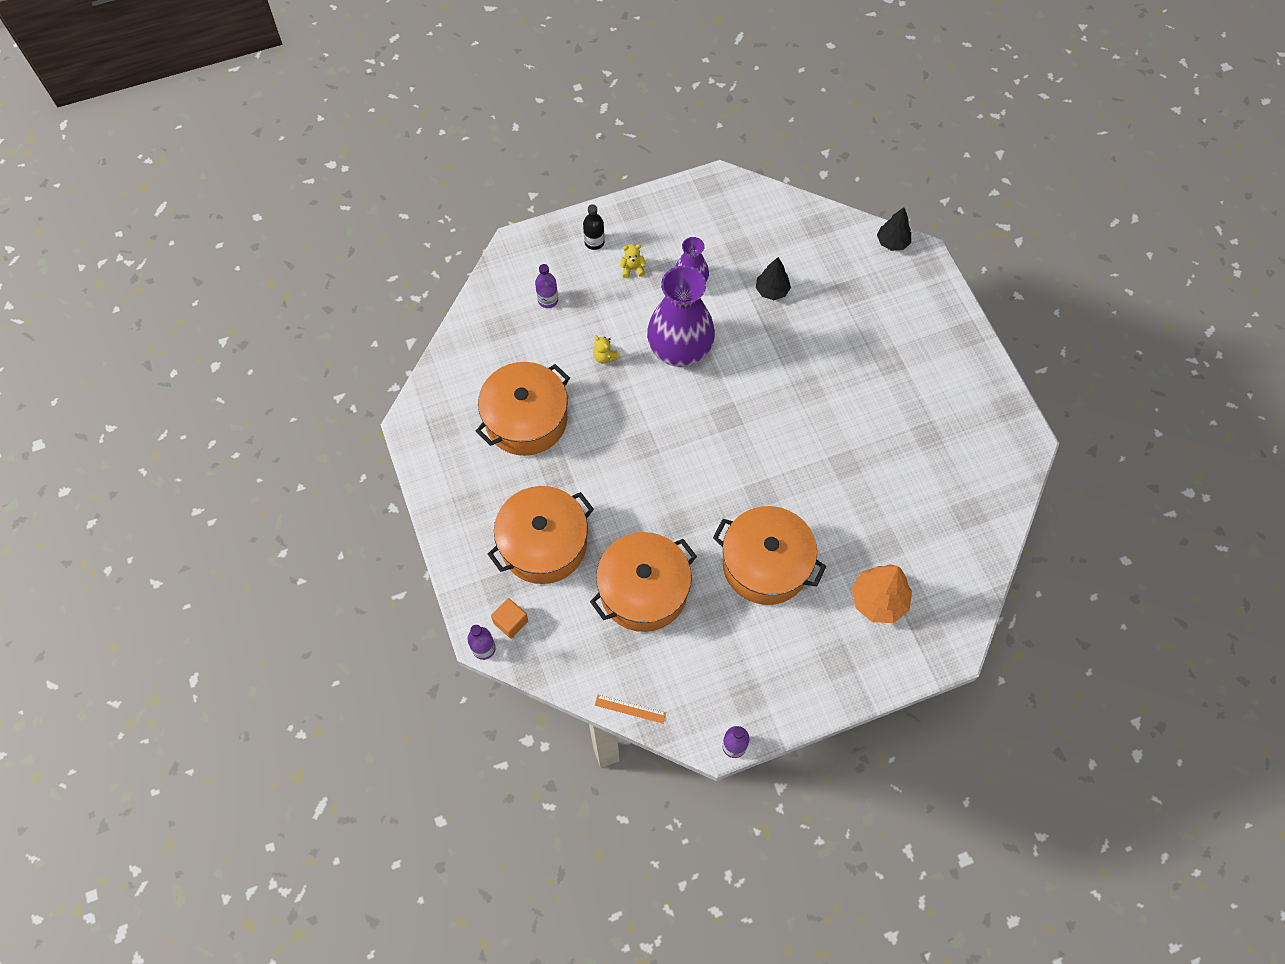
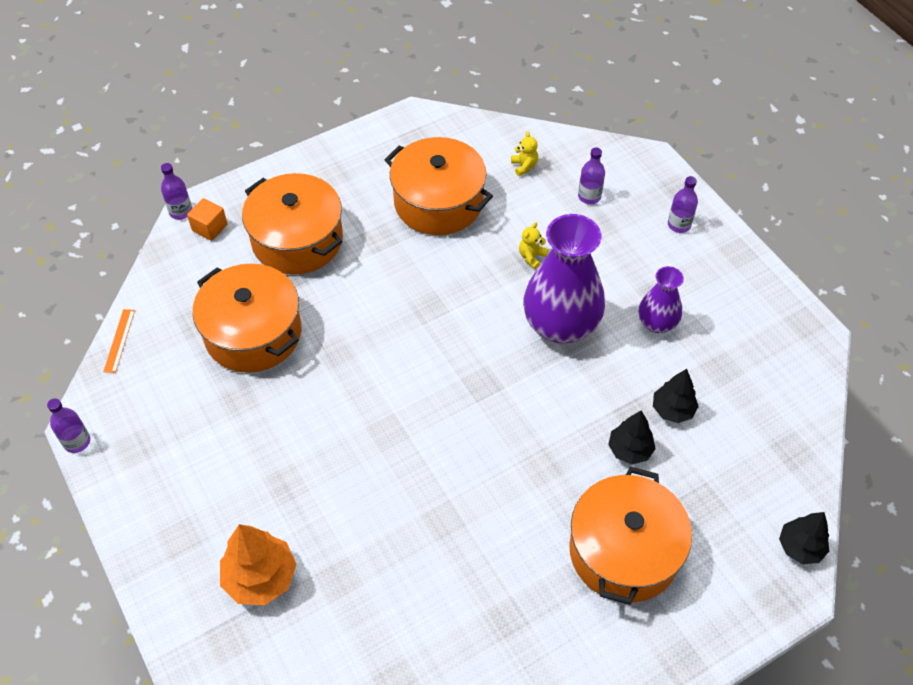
camera: 80 degrees right, 10 degrees down
(594, 242) = (679, 225): black bottle -> purple bottle
(632, 269) = (655, 265): yellow teddy bear -> yellow teddy bear (524, 166)
(766, 564) = (296, 447): orange pot -> orange pot (624, 551)
(802, 327) = (629, 450): none -> black tree

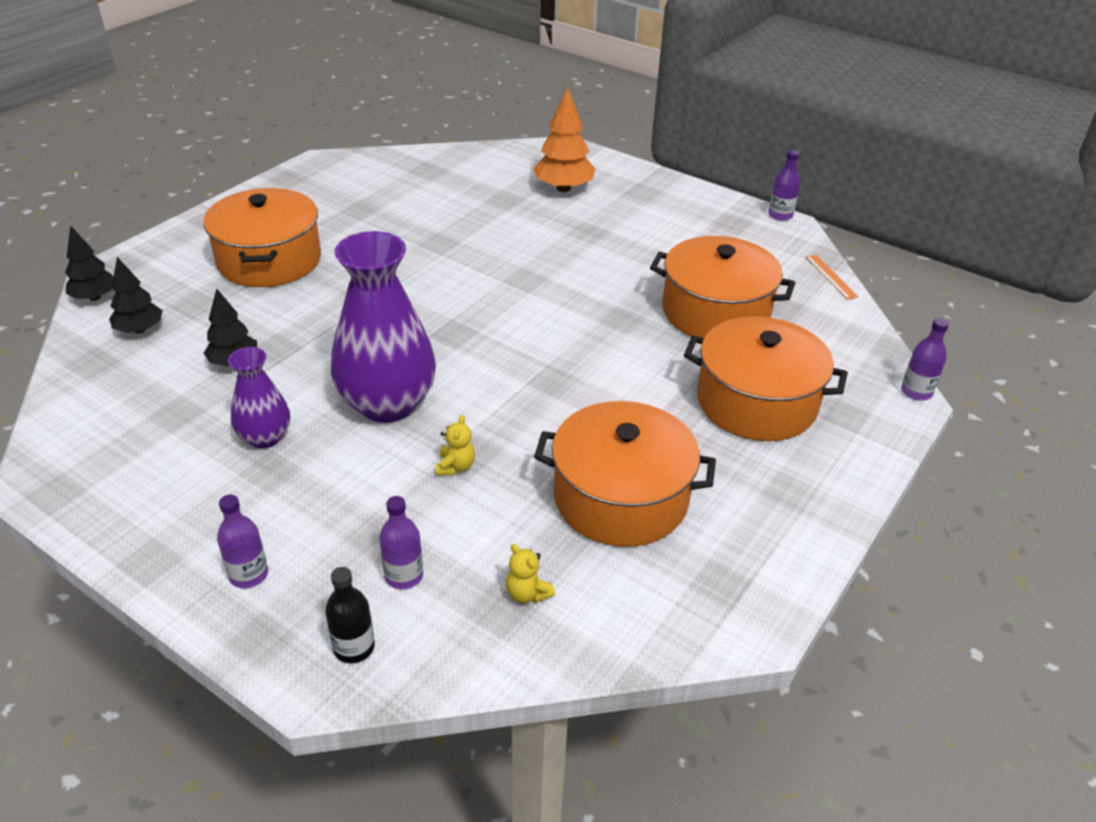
camera: 155 degrees right, 15 degrees down
(210, 228) = (865, 386): orange cube -> none
(627, 168) = (354, 647): none -> black bottle
(629, 450) = (277, 321): black tree -> black tree (140, 330)

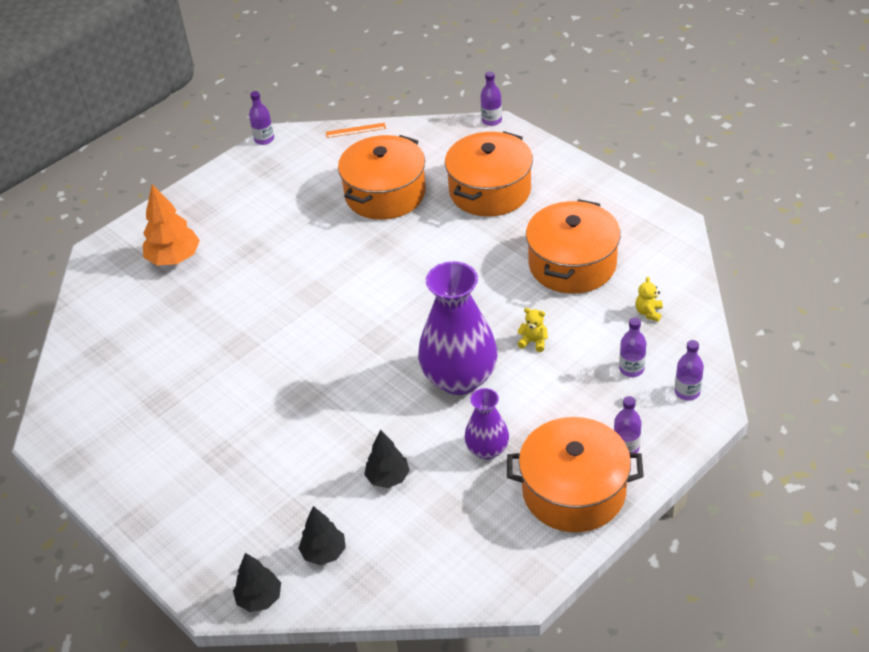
camera: 75 degrees left, 5 degrees up
(269, 260) = (232, 466): orange pot -> orange pot (574, 491)
(354, 647) = (687, 392): black bottle -> purple bottle
(527, 593) = (648, 312): yellow teddy bear -> yellow teddy bear turned 135 degrees clockwise

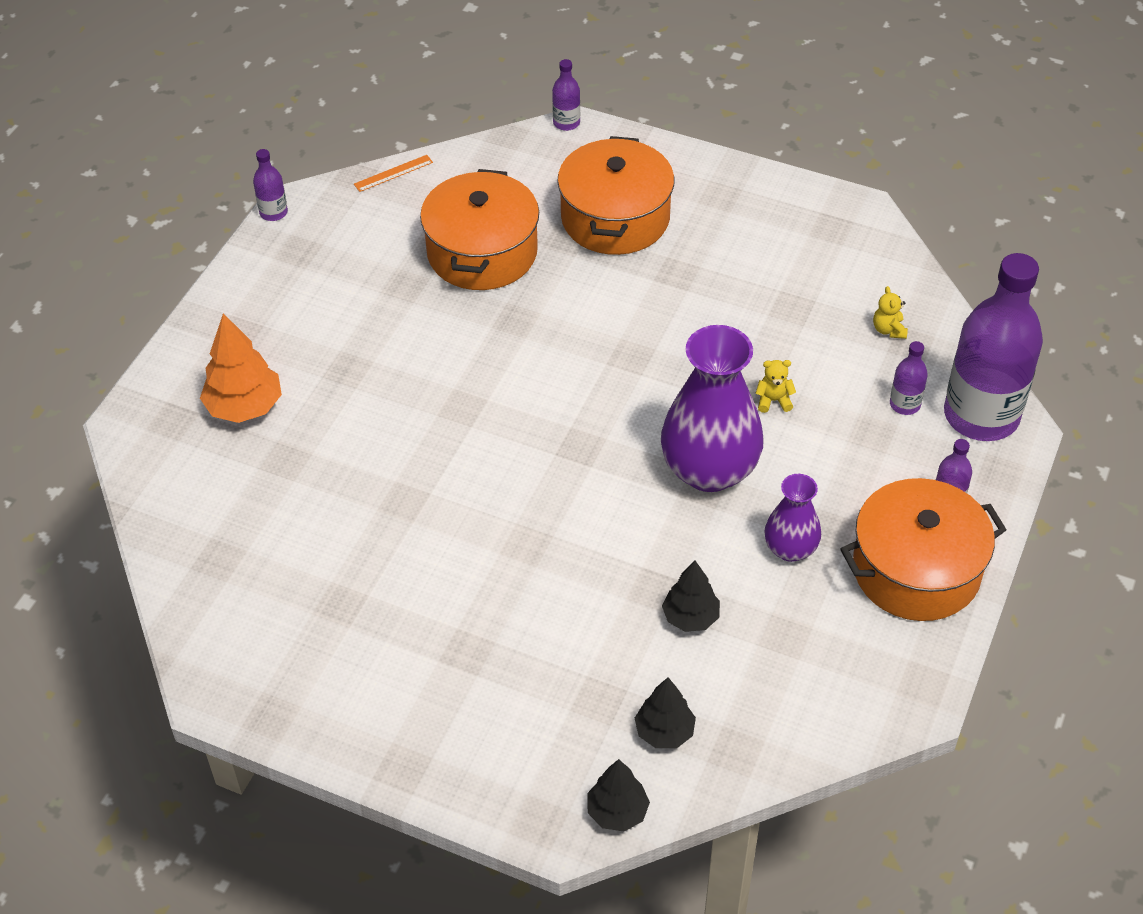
camera: 25 degrees left, 5 degrees up
(572, 264) = (768, 291): orange pot -> none
(687, 392) = (981, 415): purple bottle -> purple bottle, size x2.43

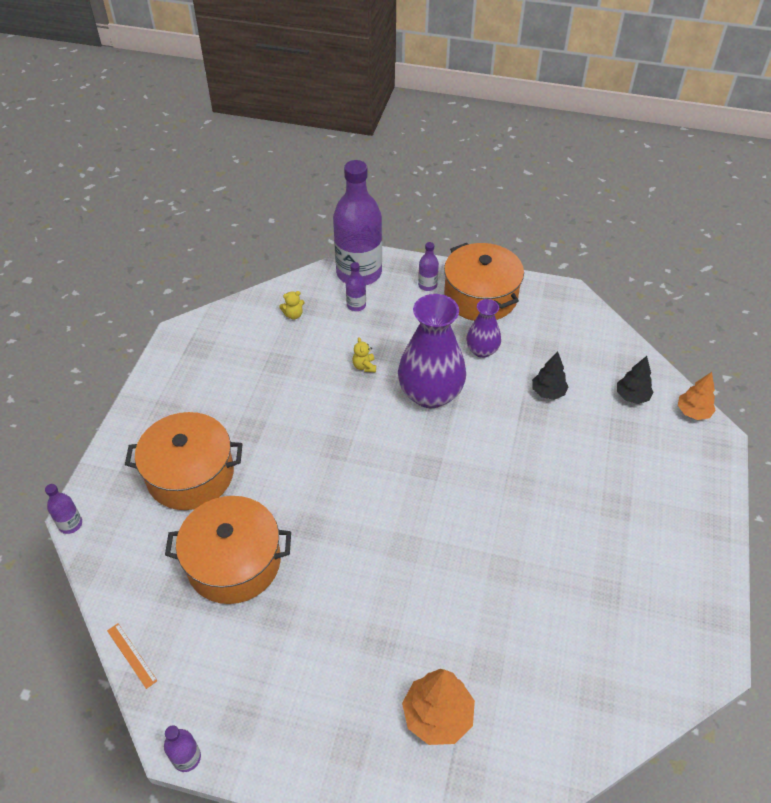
camera: 100 degrees left, 0 degrees up
(617, 812) = (693, 412): black tree -> orange tree

